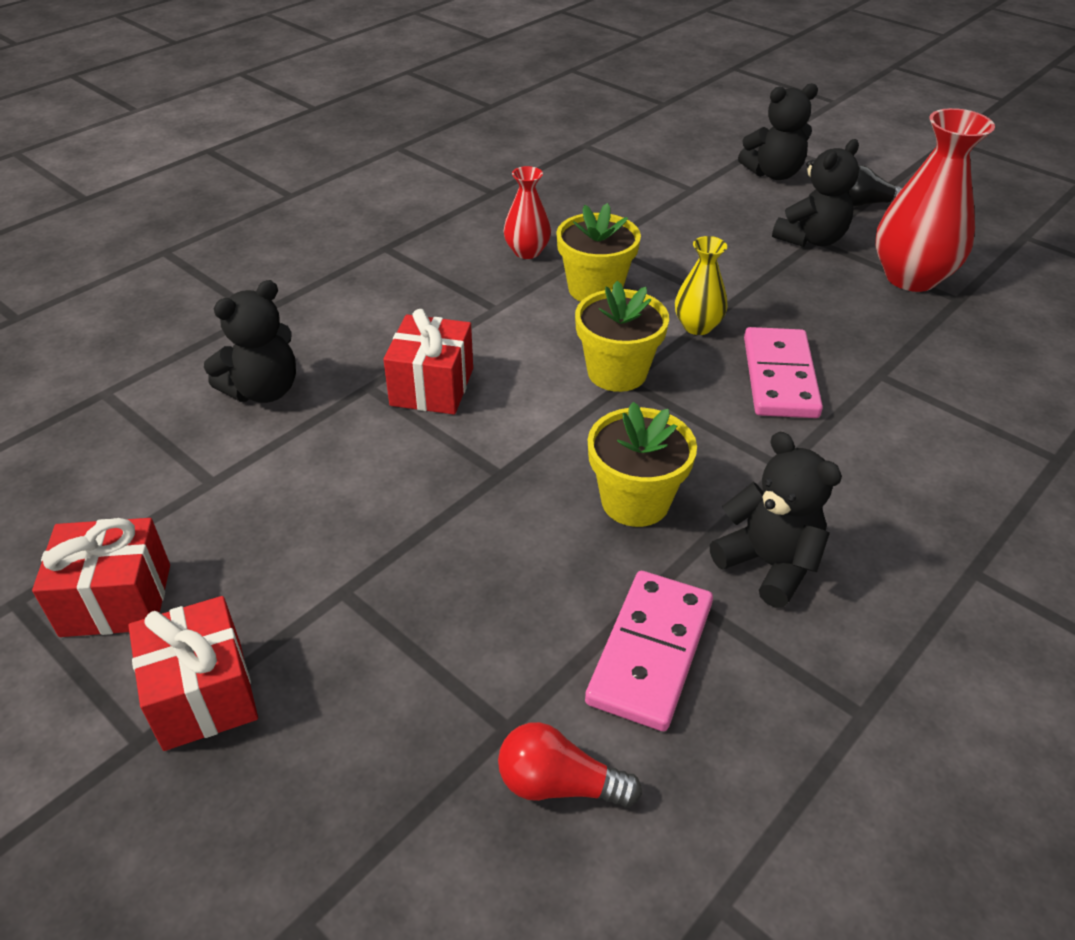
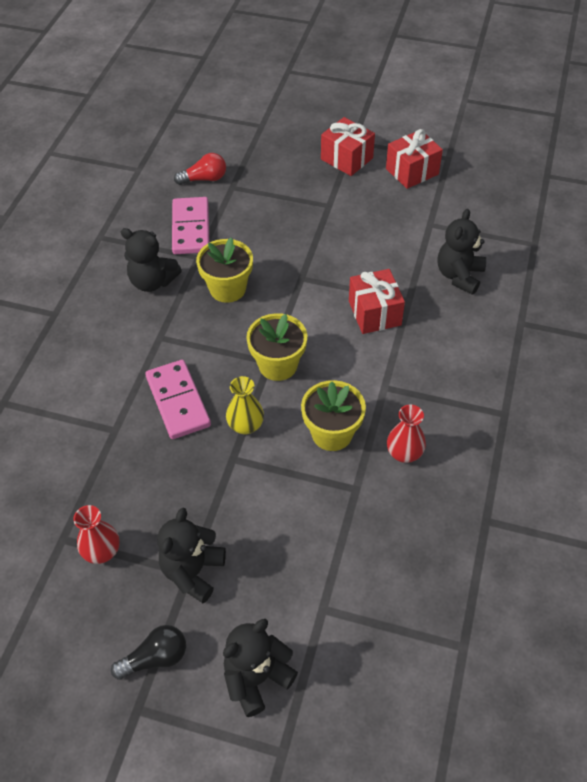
camera: 155 degrees right, 10 degrees up
(911, 277) = (102, 551): red vase -> red vase, size x0.54

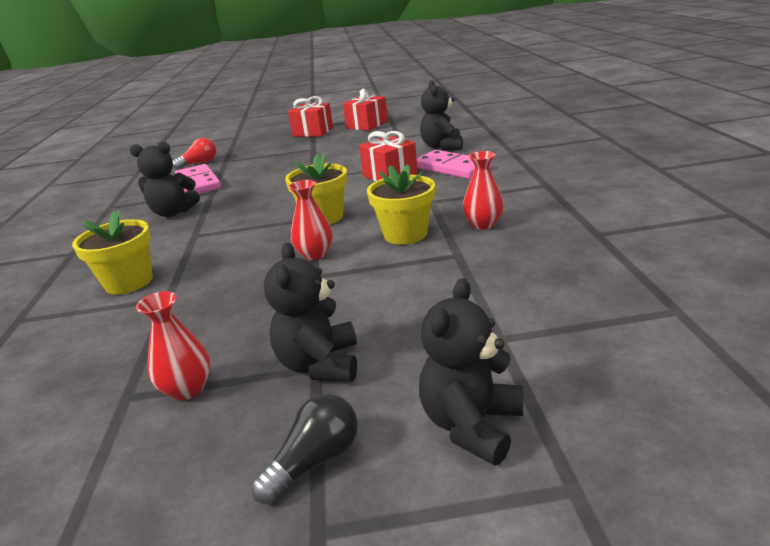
camera: 20 degrees left, 25 degrees down
(178, 401) = (232, 262): pink domino -> pink domino (451, 168)
(227, 289) = (249, 198): yellow flower pot -> yellow flower pot (129, 282)
(246, 425) = (315, 254): yellow vase -> red vase

